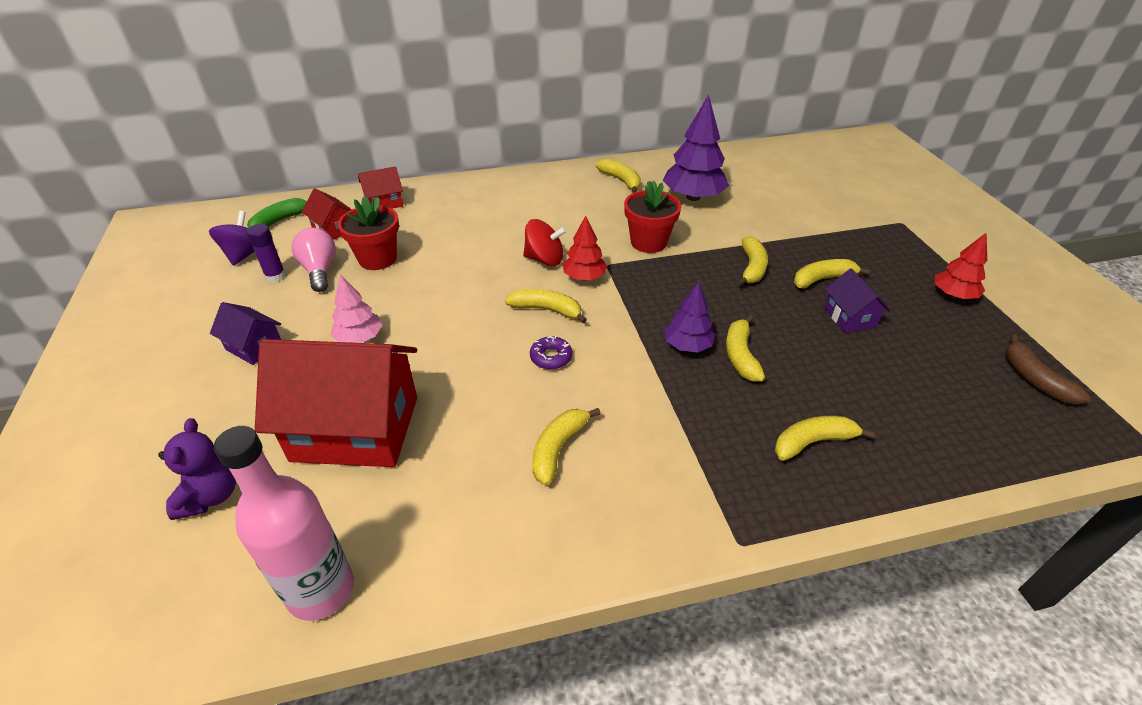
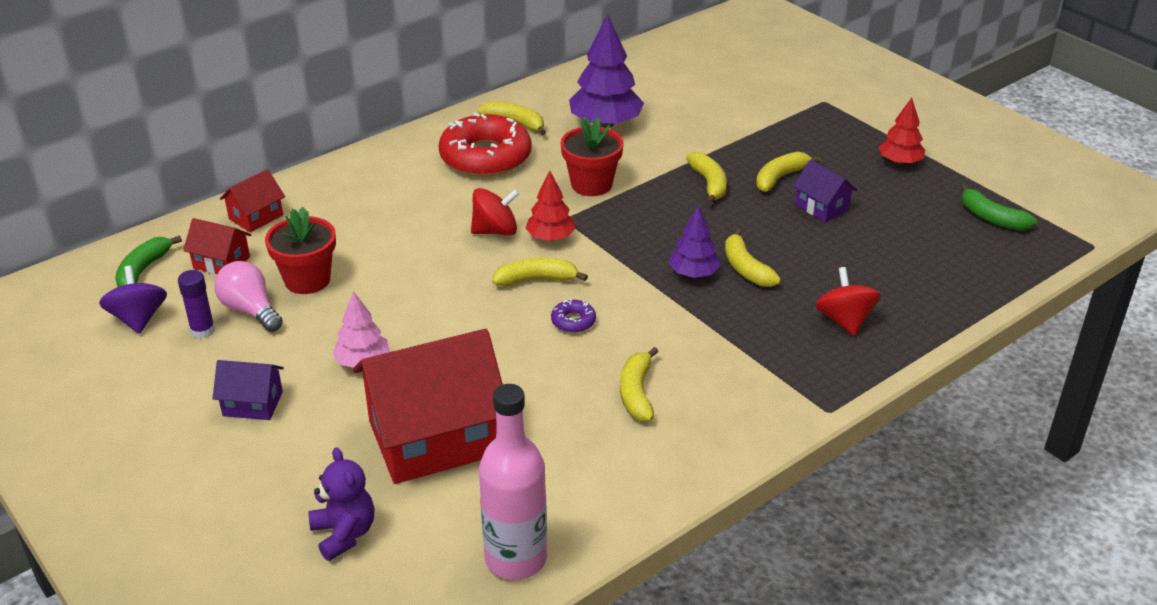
camera: 25 degrees left, 5 degrees down
(580, 200) = (485, 157): none -> red donut
(813, 442) = (844, 320): yellow banana -> red spinning top
(1034, 379) = (991, 218): brown banana -> green banana

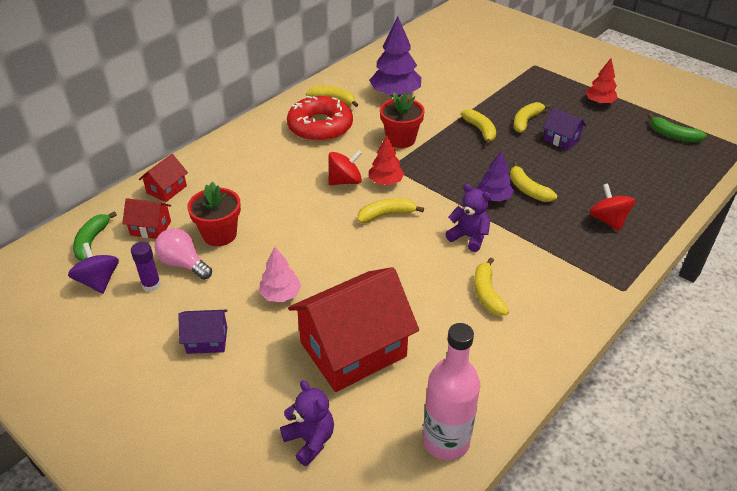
camera: 10 degrees left, 5 degrees up
(573, 321) = (423, 243): purple donut -> none
(639, 320) = (468, 237): none -> purple teddy bear

